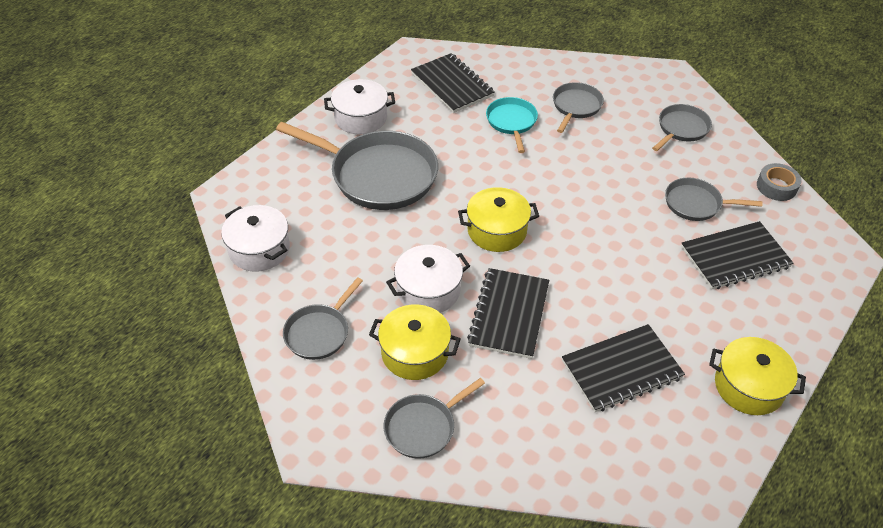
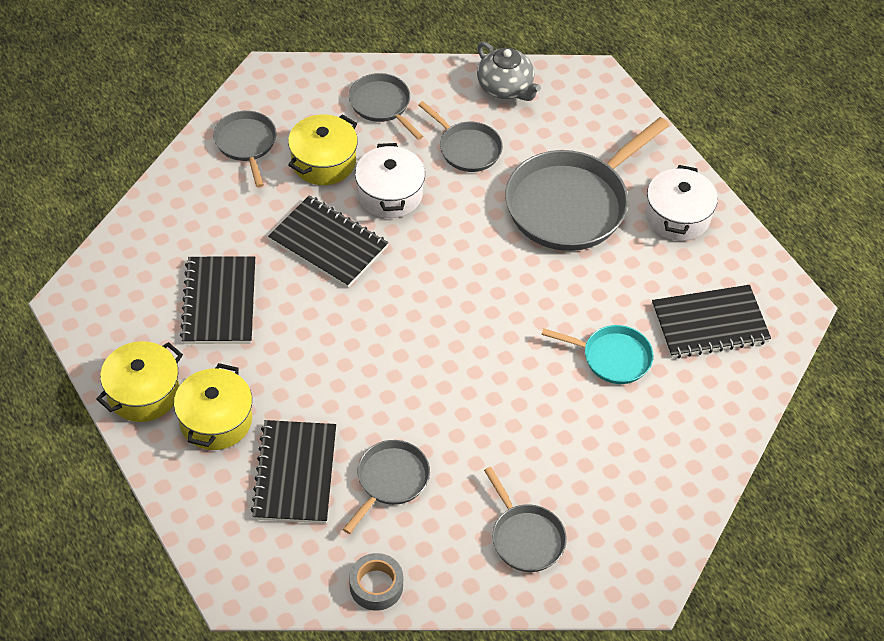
camera: 110 degrees right, 5 degrees up
(259, 249) = (505, 87): white pot -> grey teapot
(497, 231) = (441, 275): yellow pot -> yellow pot (216, 420)
(576, 106) = (616, 438): grey pan -> grey pan (467, 148)

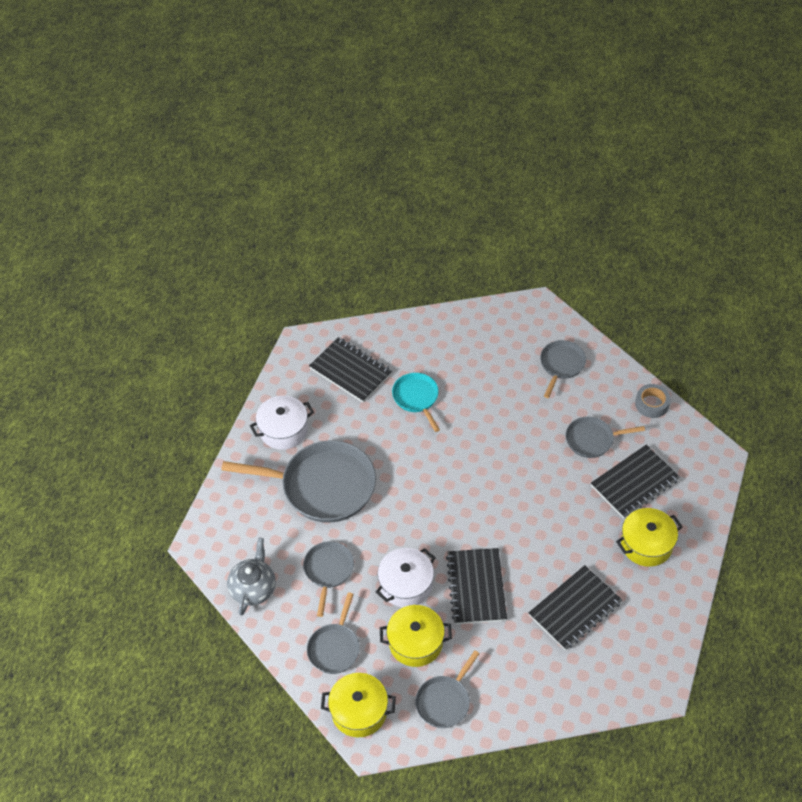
camera: 125 degrees left, 0 degrees up
(143, 393) = (670, 594): yellow pot -> yellow pot (359, 711)

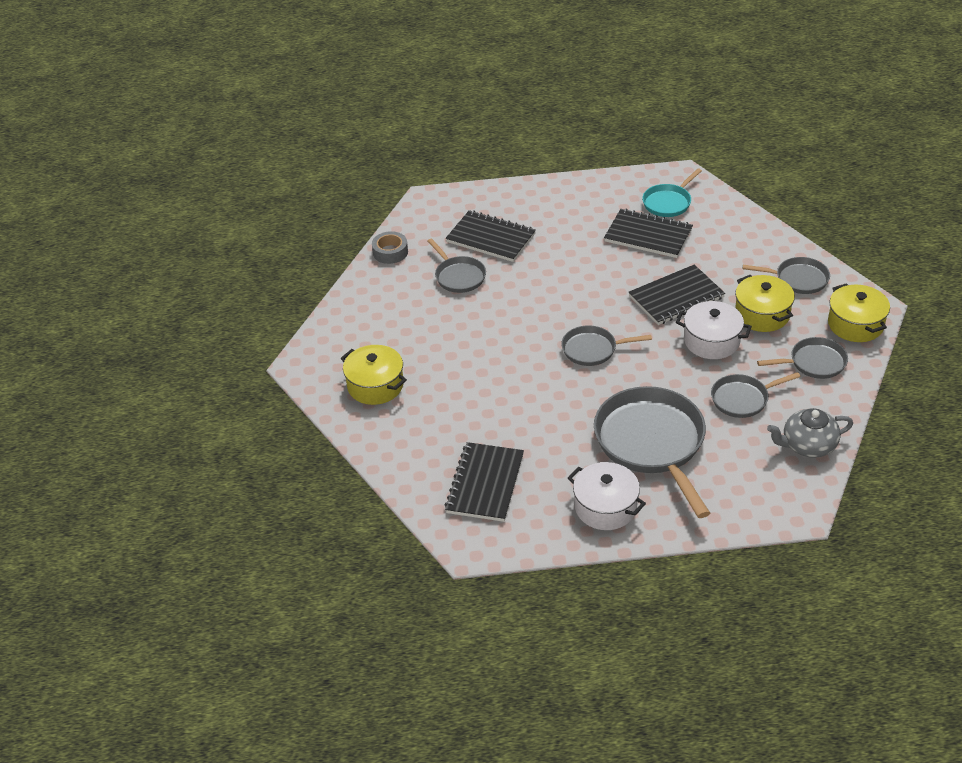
camera: 115 degrees left, 10 degrees down
(416, 398) = (488, 414): turquoise pan -> turquoise pan (668, 202)
(561, 365) = (376, 323): grey pan -> grey pan (592, 349)
(646, 544) = (552, 215): yellow pot -> yellow pot (375, 385)

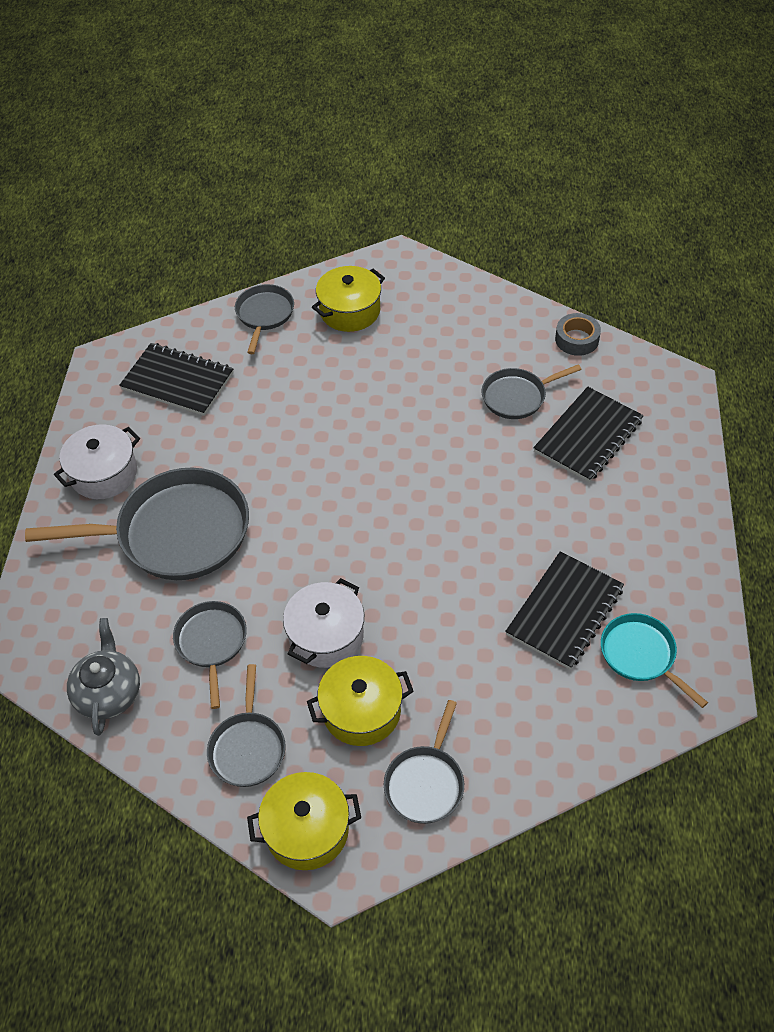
camera: 100 degrees right, 10 degrees up
(592, 349) = (349, 505): grey pan -> grey pan (264, 315)
(676, 297) = (423, 615): black notebook -> none

